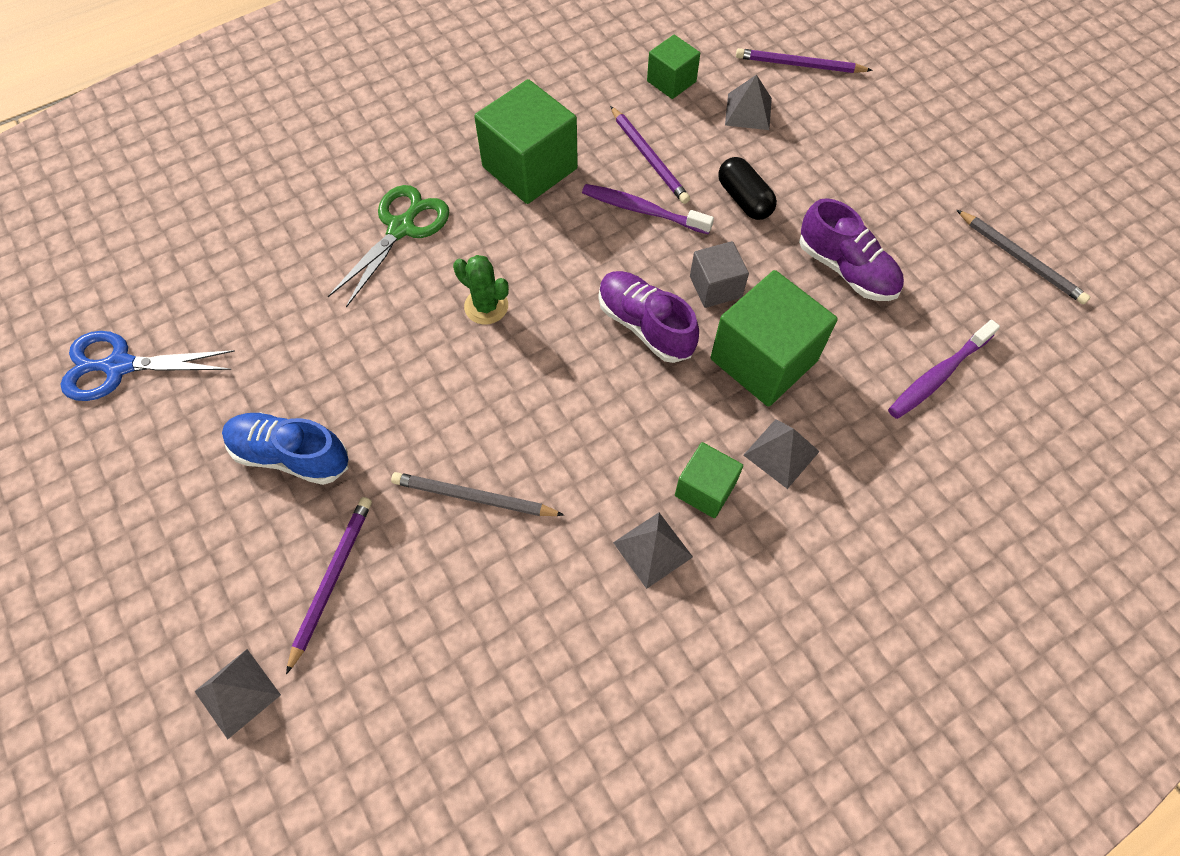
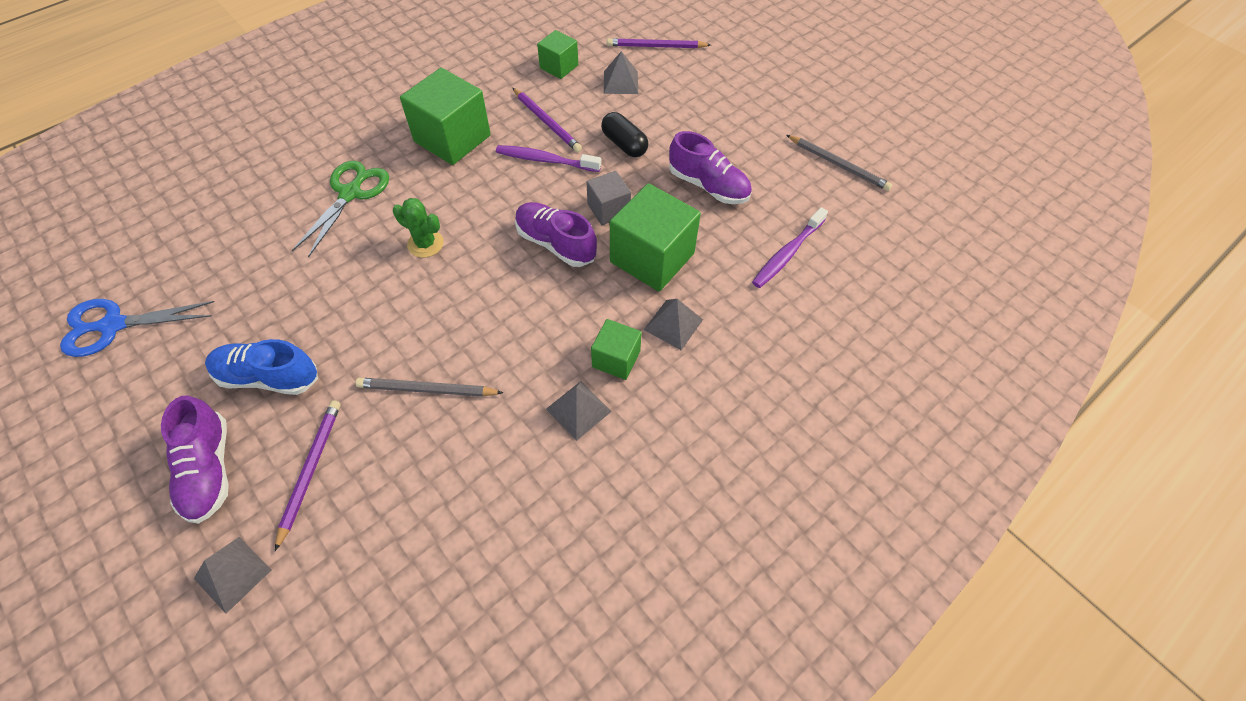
camera: 10 degrees left, 5 degrees down
(218, 561) = (209, 469): none -> purple shoe

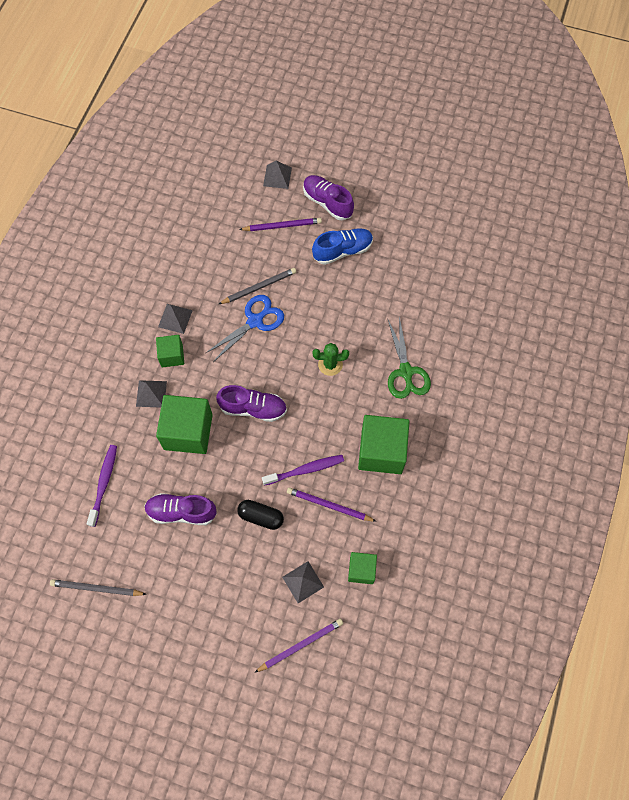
camera: 150 degrees right, 10 degrees up
(113, 325) = (446, 231): blue scissors -> blue scissors (255, 321)
(310, 470) = (282, 226): purple pencil -> purple pencil turned 75 degrees counterclockwise
(608, 209) = (237, 453): grey cube -> none

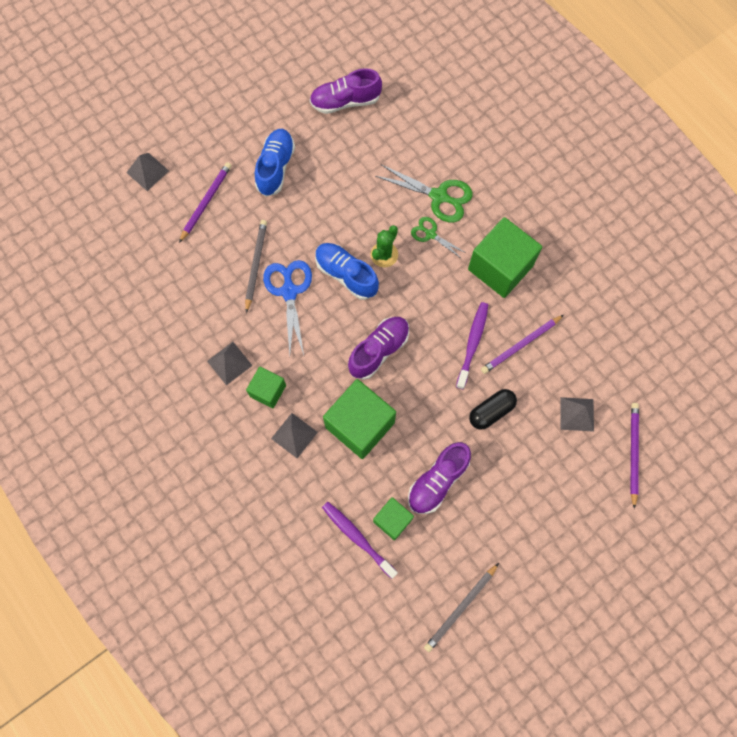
camera: 55 degrees left, 5 degrees up
(295, 349) = (346, 275): none -> blue shoe
(327, 202) = (213, 146): purple shoe -> purple shoe (345, 101)
(361, 570) = (598, 357): green cube -> green cube (392, 520)
(370, 385) = (430, 234): none -> green scissors

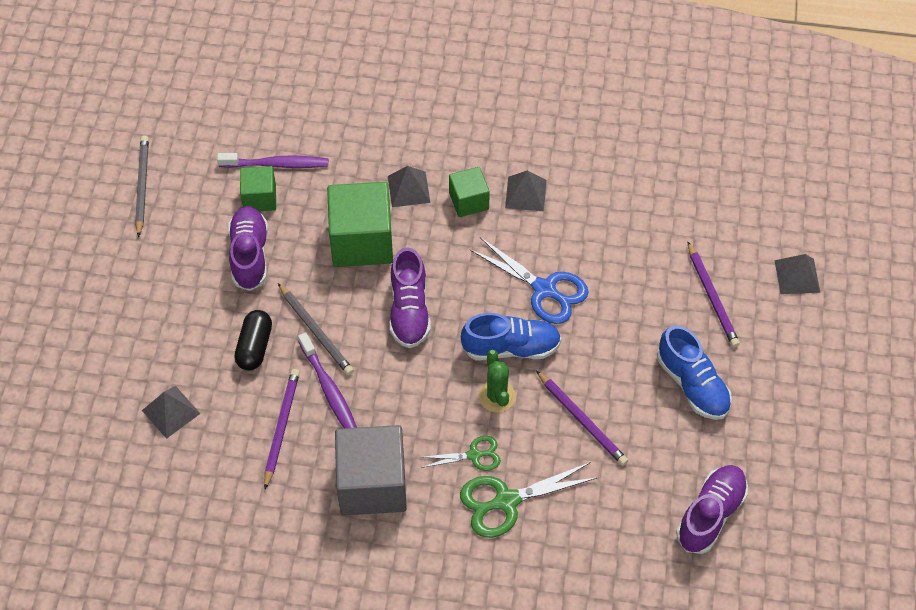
camera: 135 degrees right, 15 degrees down
(255, 265) = (600, 285): grey pencil -> grey pencil (316, 331)
(500, 267) = (372, 484): green cube -> grey cube
(633, 453) = (87, 422): purple pencil -> purple pencil (582, 420)

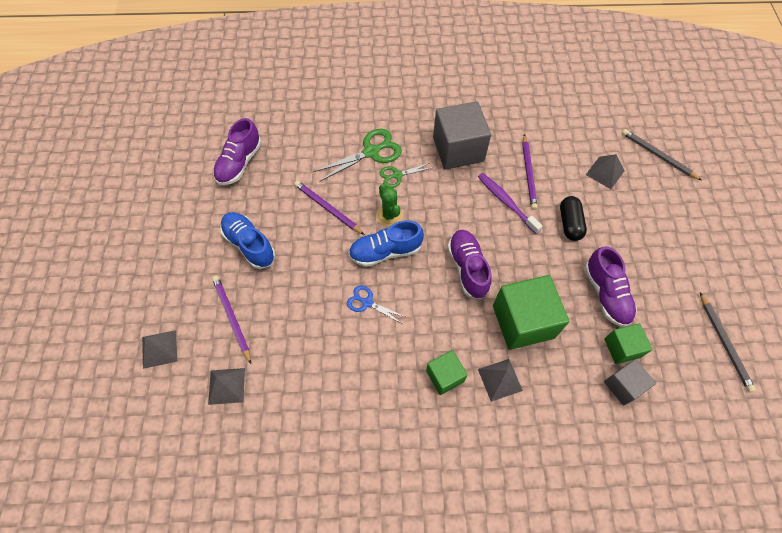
camera: 170 degrees right, 5 degrees up
(276, 164) = (623, 385): purple toothbrush -> grey cube
(316, 331) = (531, 241): grey pencil -> grey pencil (658, 156)
(525, 193) = (396, 393): grey pyramid -> grey pyramid (226, 386)
(544, 289) = (367, 303): blue scissors -> blue scissors, size x0.59

